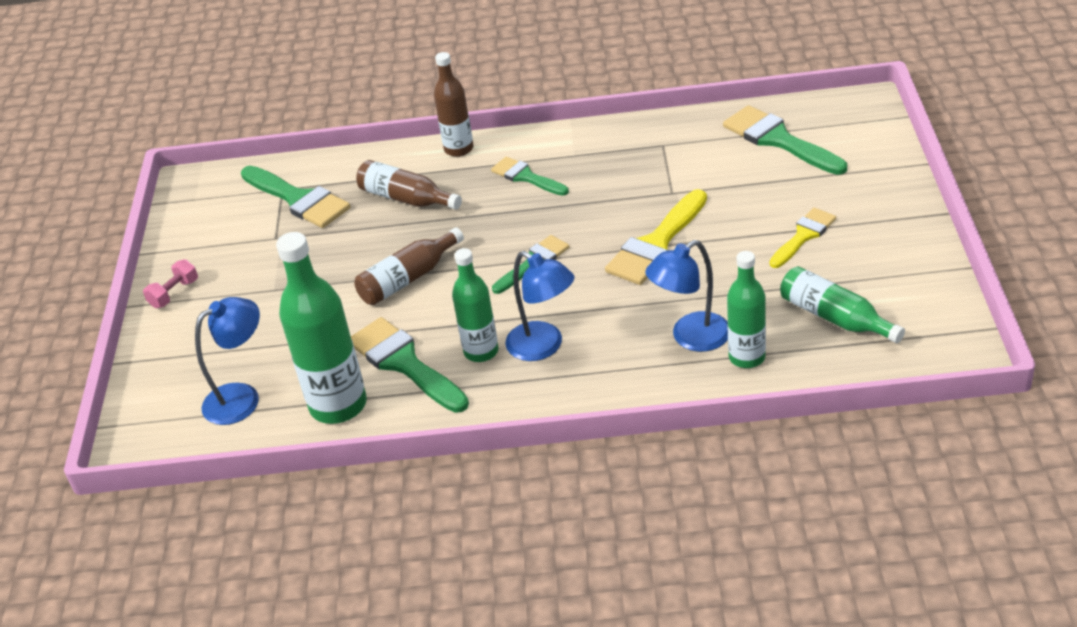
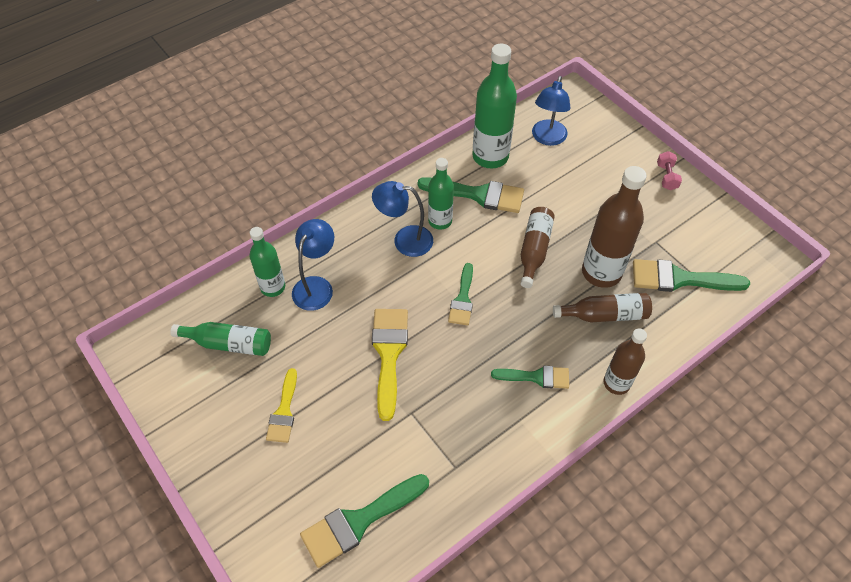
camera: 140 degrees right, 15 degrees up
(365, 232) = (601, 272): none -> brown bottle
(778, 140) = (359, 521): green brush -> green brush turned 135 degrees clockwise

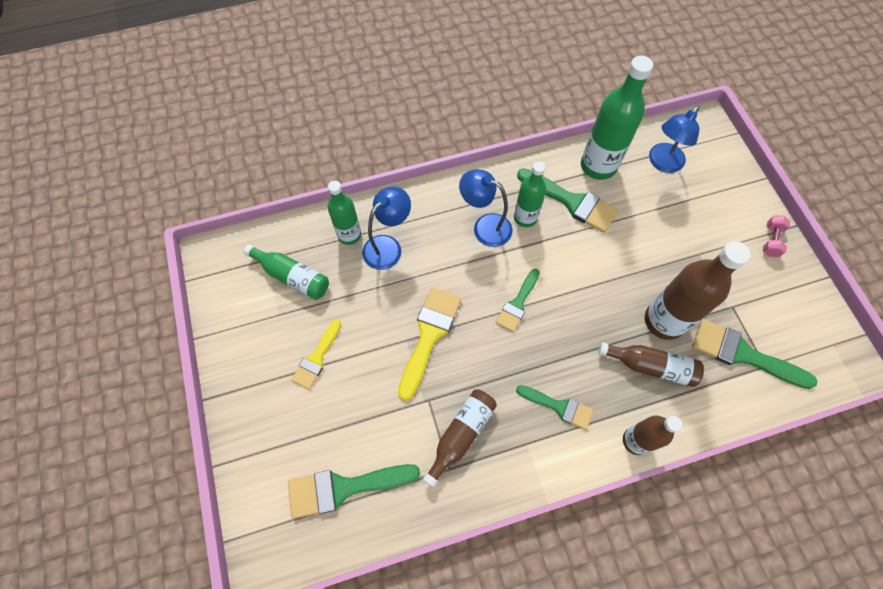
camera: 20 degrees right, 10 degrees up
(534, 250) = (605, 276): brown bottle -> brown bottle (461, 435)

